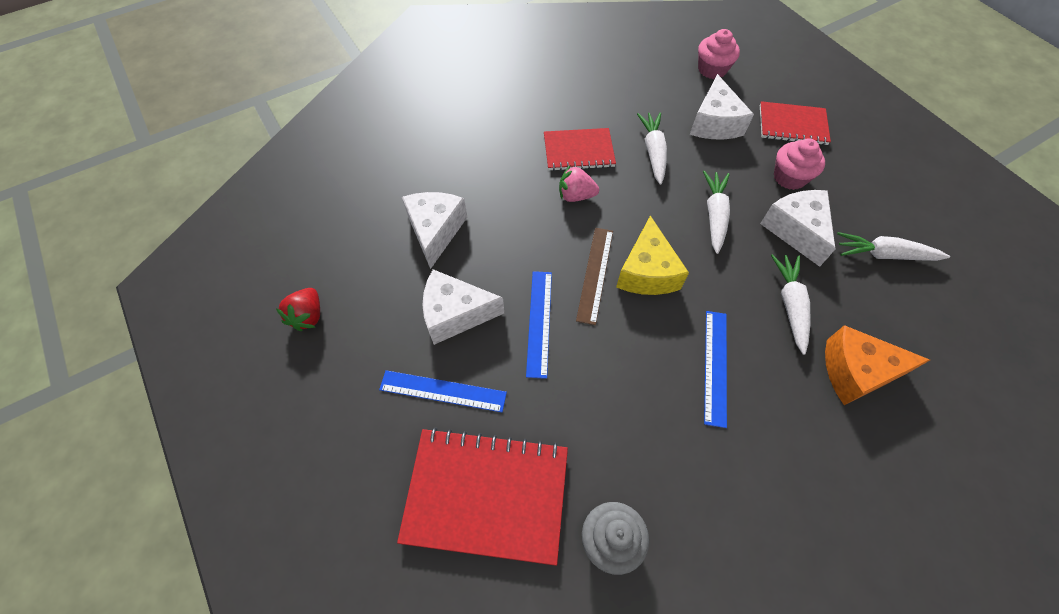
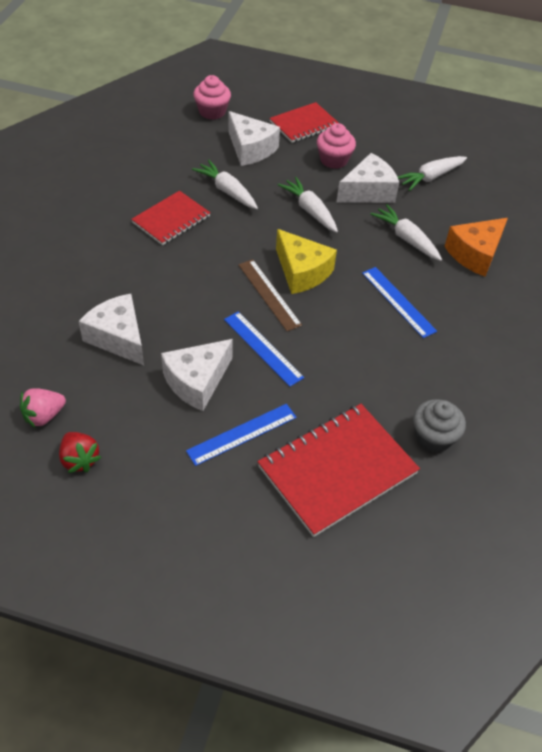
camera: 45 degrees left, 10 degrees down
(576, 196) = (201, 251): pink strawberry -> pink strawberry (44, 416)
(796, 230) = (368, 191): white cheese -> white cheese turned 120 degrees clockwise

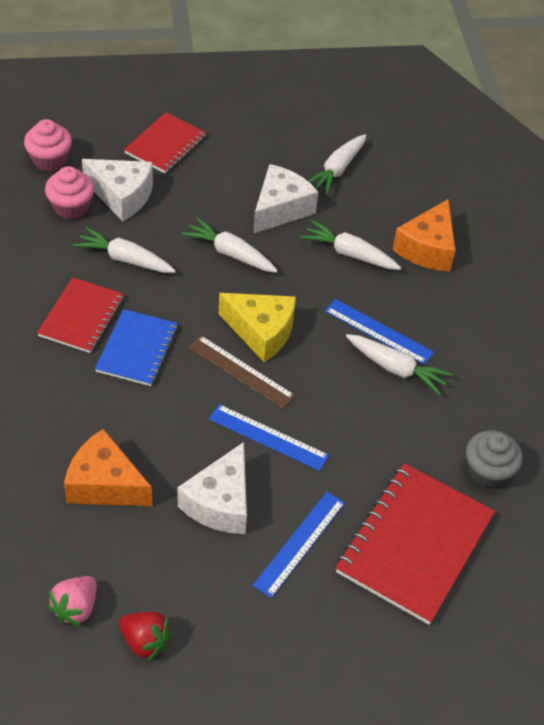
camera: 25 degrees left, 0 degrees up
(118, 337) = (105, 484): white cheese -> orange cheese
(199, 254) = (137, 349): none -> blue notebook
(334, 160) = (223, 181): pink cupcake -> pink cupcake (71, 207)
(397, 333) = (396, 369): none -> white carrot

